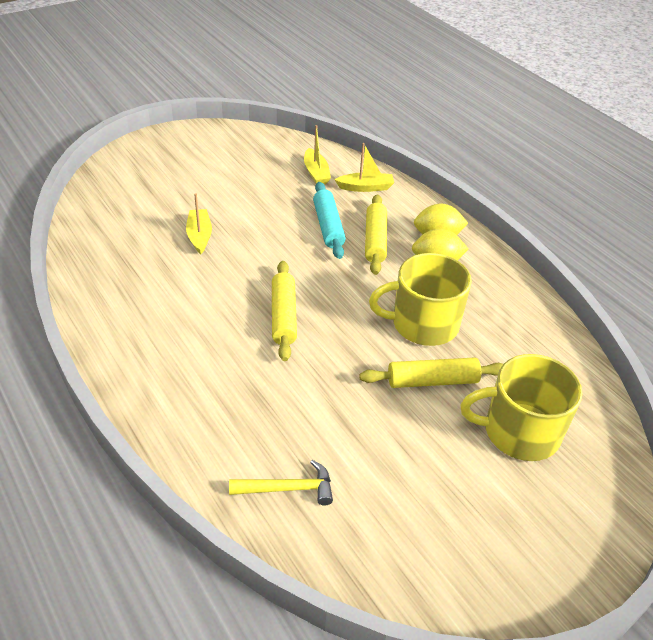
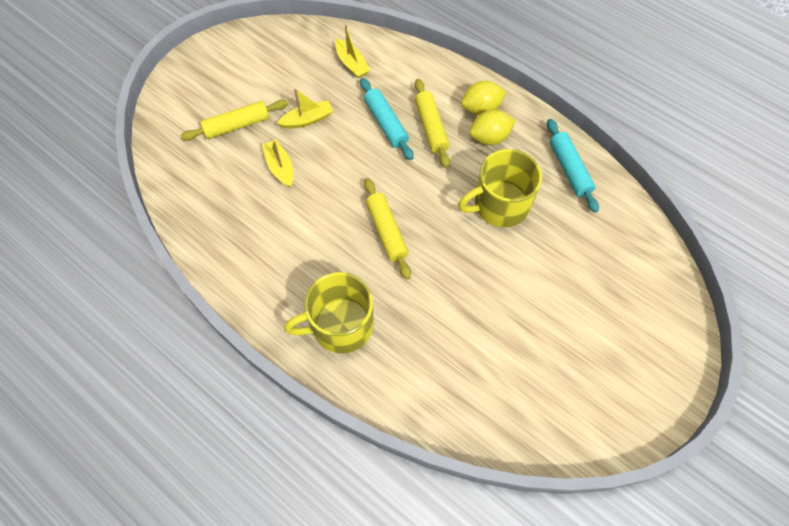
camera: 15 degrees left, 20 degrees up
(287, 488) = (453, 390): yellow hammer -> none
(365, 187) = (401, 69): yellow boat -> yellow boat (307, 120)
(432, 381) = (525, 258): yellow rolling pin -> yellow rolling pin (237, 125)
(518, 312) = (569, 169): none -> turquoise rolling pin
(519, 432) = (603, 285): yellow mug -> yellow mug (340, 326)

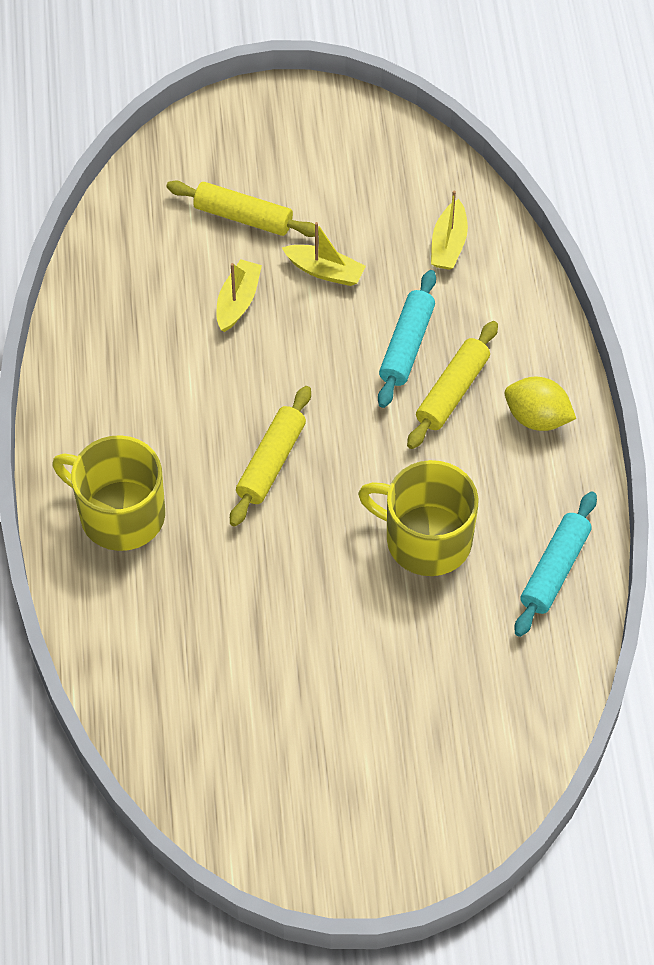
camera: 45 degrees right, 5 degrees down
(489, 137) = (506, 458): yellow lemon -> none

